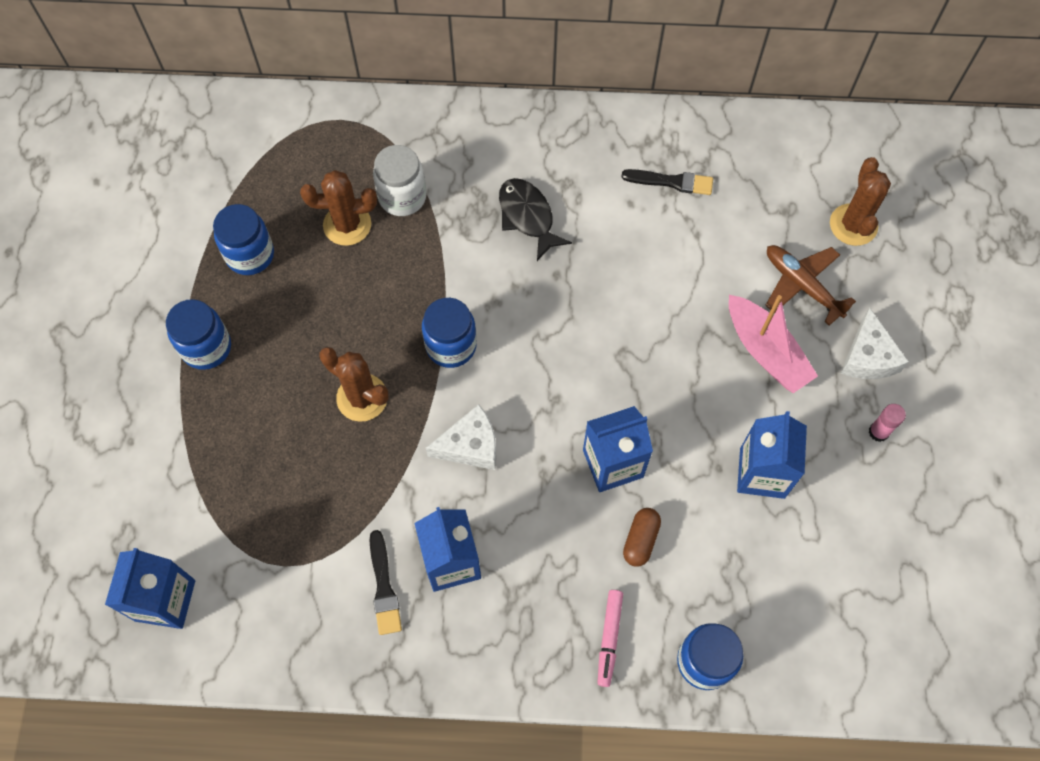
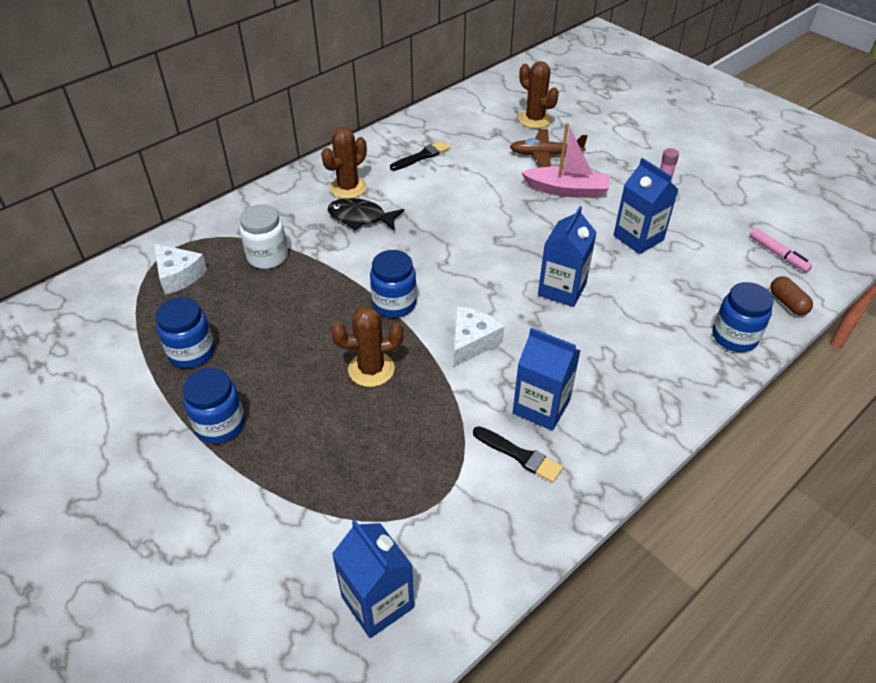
camera: 45 degrees left, 20 degrees down
(347, 225) = (246, 292): brown cactus -> brown cactus (348, 188)
(609, 638) = (676, 368): pink marker -> pink marker (778, 254)
(640, 540) = (625, 311): brown capsule -> brown capsule (787, 303)
(868, 357) = (615, 161): white cheese -> white cheese (178, 275)

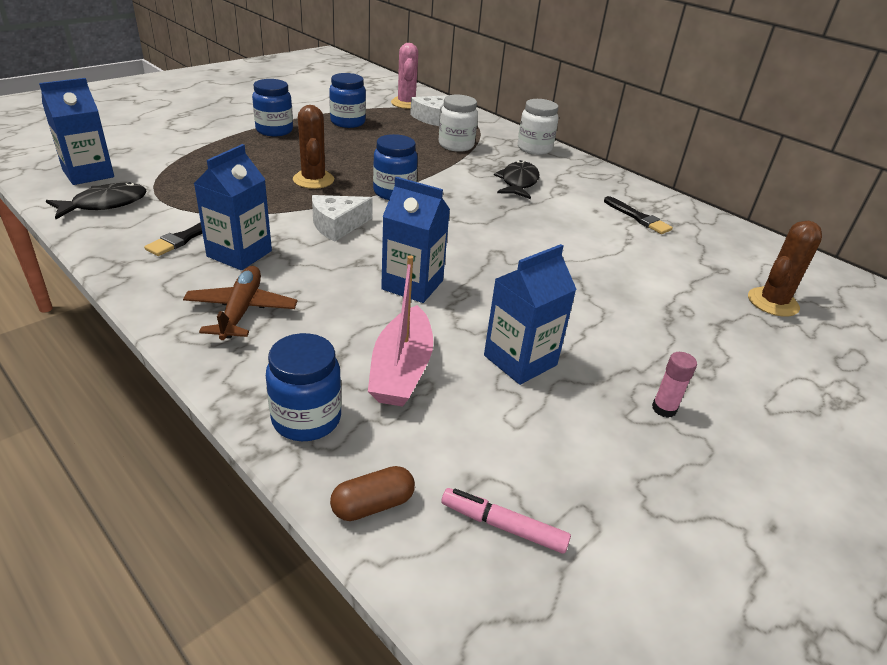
camera: 85 degrees right, 10 degrees down
(122, 298) = (406, 103): none -> pink cactus
(275, 200) = (534, 148): none -> white jar
(348, 188) = (564, 178): brown cactus -> none
(460, 553) = (105, 204): none -> black fish
(472, 341) = (337, 225): white cheese -> white cheese turned 120 degrees clockwise
(545, 155) = (687, 302): brown plane -> brown plane (241, 310)
(567, 190) = (611, 311): pink boat -> pink boat (401, 370)
(778, 254) = (503, 526): pink marker -> pink marker turned 60 degrees clockwise

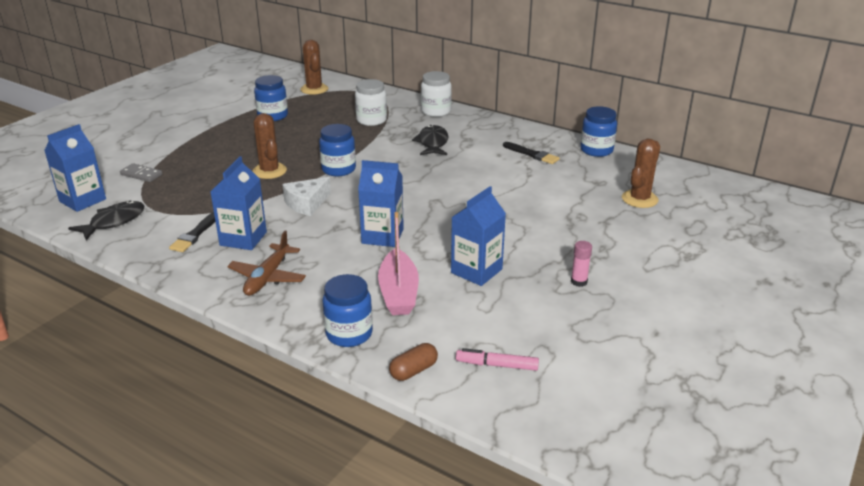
camera: 10 degrees left, 5 degrees down
(170, 158) = (141, 174): none -> grey domino
(241, 310) = (267, 277): brown plane -> brown plane turned 150 degrees counterclockwise
(274, 130) = (214, 135): blue jar -> blue jar (596, 150)
(406, 103) = (314, 89): pink cactus -> brown cactus
(431, 118) = (341, 99): white cheese -> none

